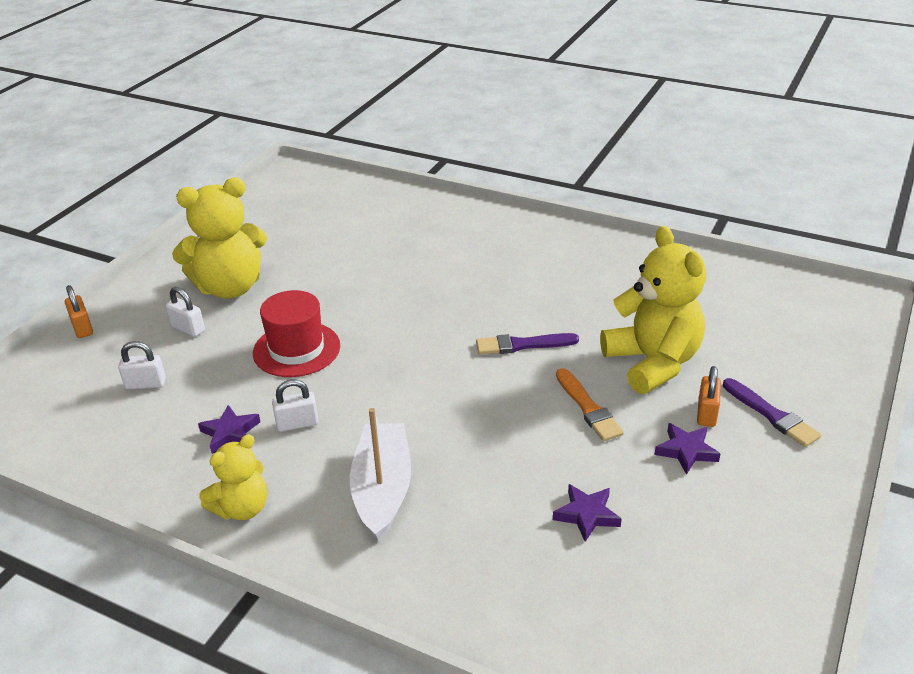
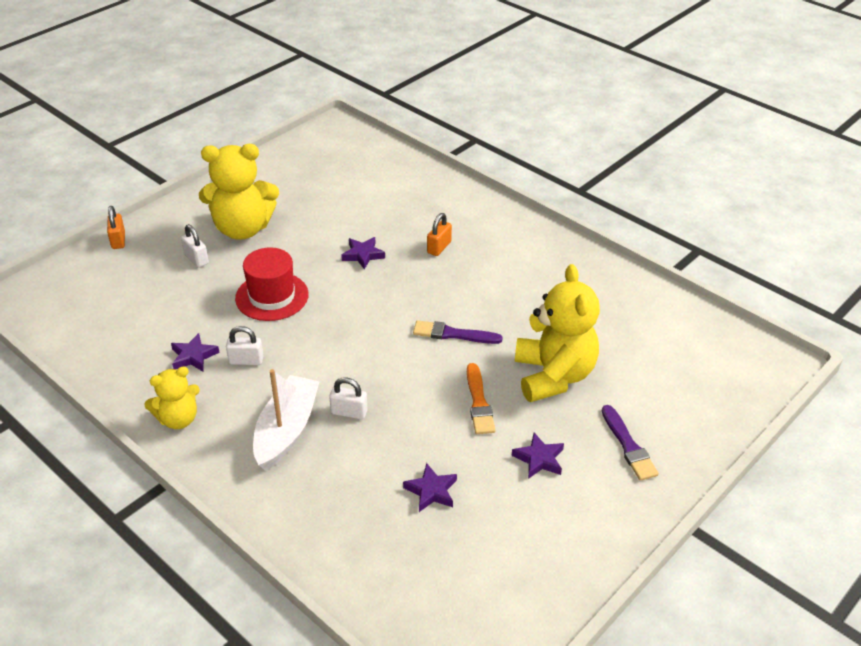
camera: 15 degrees right, 5 degrees up
(145, 384) = (147, 300): white padlock -> white padlock (349, 412)
(381, 287) = (363, 255): none -> purple star
(706, 413) = (574, 431): orange padlock -> orange padlock (439, 247)

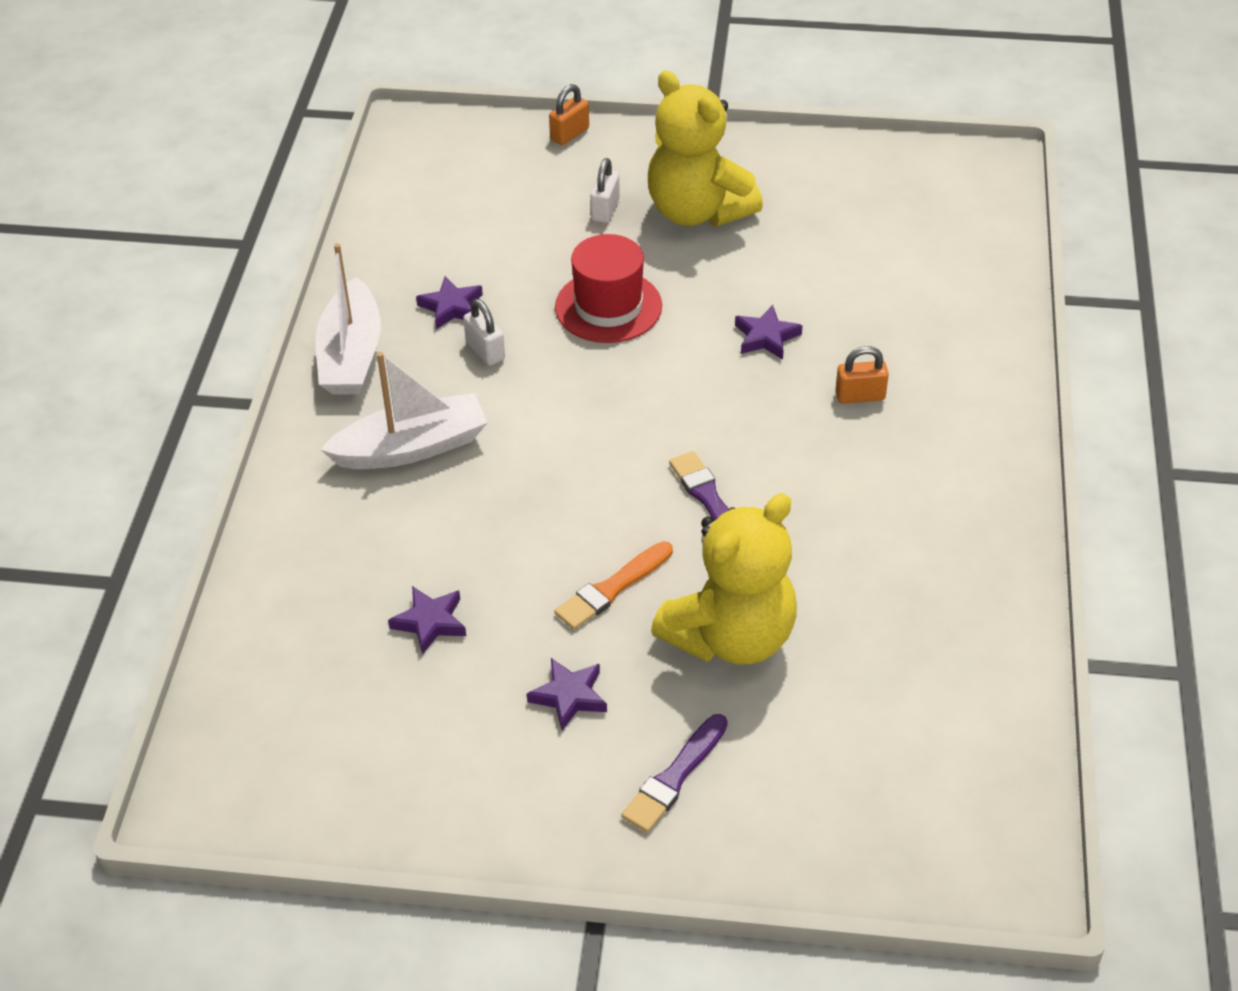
camera: 55 degrees right, 5 degrees up
(178, 419) = (351, 355): yellow teddy bear -> white boat
(349, 412) = (486, 482): white padlock -> none

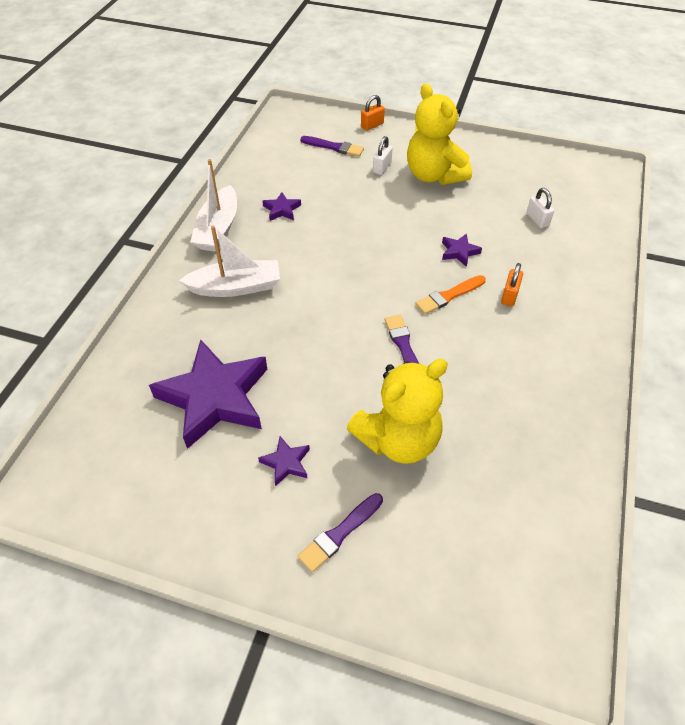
camera: 10 degrees right, 5 degrees up
(430, 622) = (215, 398): purple star -> purple star, size x2.40
(485, 351) = (294, 237): white padlock -> white padlock (537, 220)
(512, 183) = (334, 147): none -> purple brush
(608, 306) = (370, 221): red hat -> none
(612, 588) = (331, 394): orange brush -> orange brush (449, 296)
(860, 396) = (509, 295): orange padlock -> orange padlock turned 75 degrees counterclockwise

